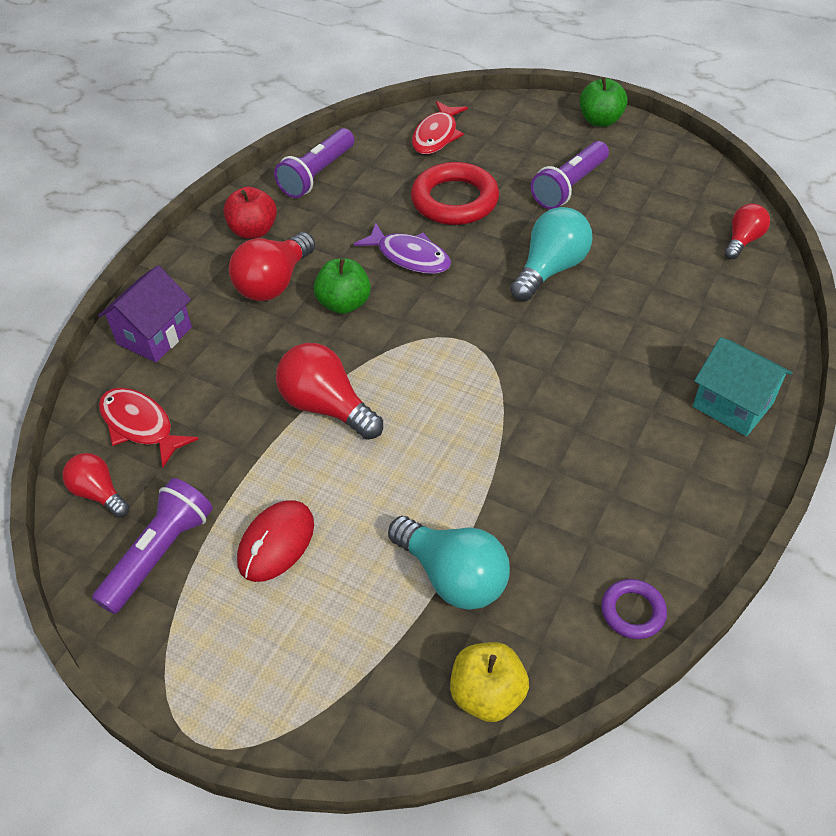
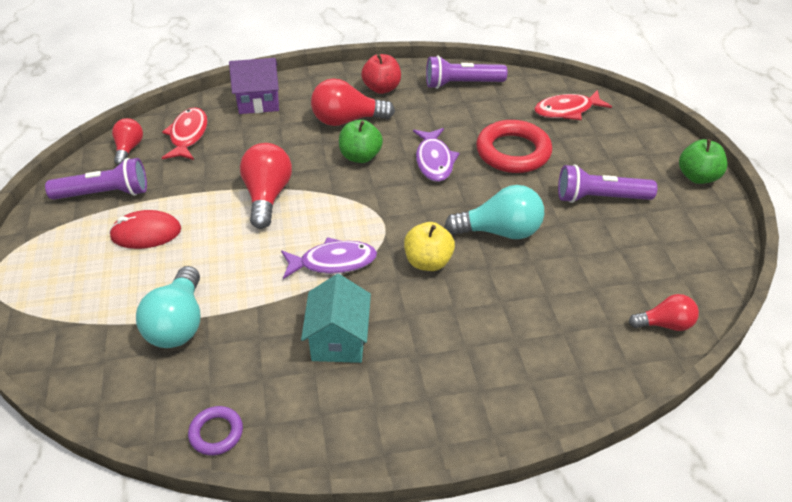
camera: 50 degrees right, 5 degrees down
(479, 405) = (333, 262): none -> purple fish
(487, 694) = (98, 387): yellow apple -> yellow apple (428, 262)
(732, 405) = (468, 402): turquoise house -> turquoise house (339, 340)

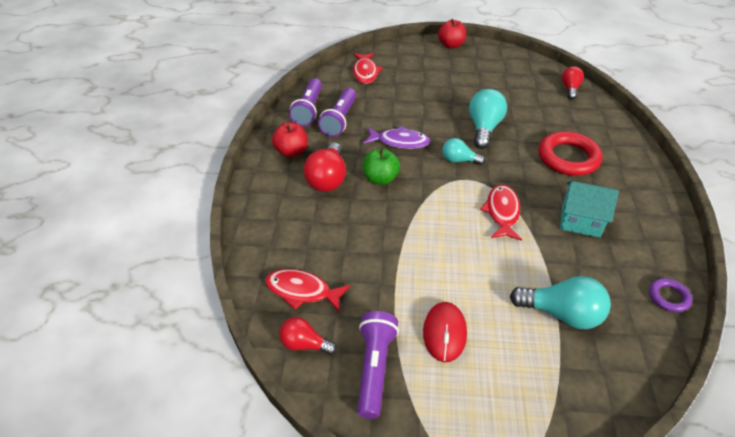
camera: 75 degrees left, 0 degrees up
(258, 102) = (271, 232): purple house -> none
(267, 196) = (414, 241): red light bulb -> none
(333, 262) = (502, 212): purple fish -> red fish
(419, 215) = (459, 160): none -> turquoise light bulb
(428, 262) = (508, 165): yellow apple -> none
(513, 152) = (402, 105): red ring -> red ring (568, 158)
(599, 198) = (460, 82): purple flashlight -> purple flashlight (339, 120)
(697, 177) = (451, 45): green apple -> red apple

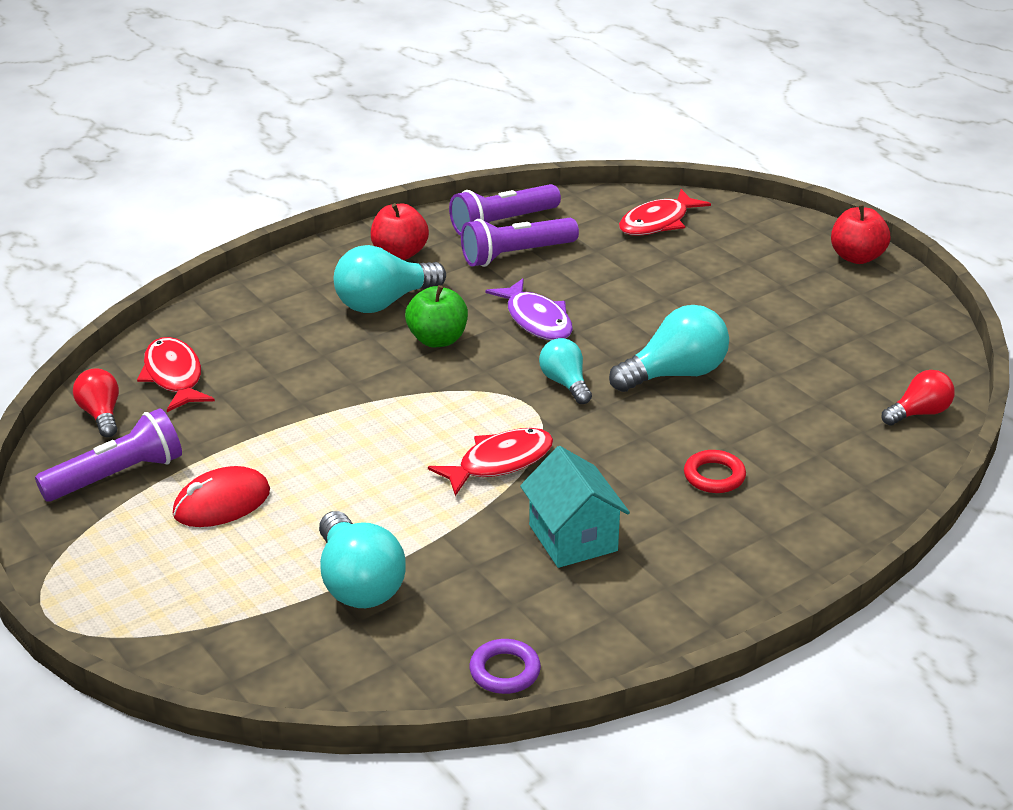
camera: 50 degrees right, 10 degrees down
(327, 179) = (384, 302): red light bulb -> turquoise light bulb
(568, 158) = (714, 476): red ring -> red ring, size x0.51

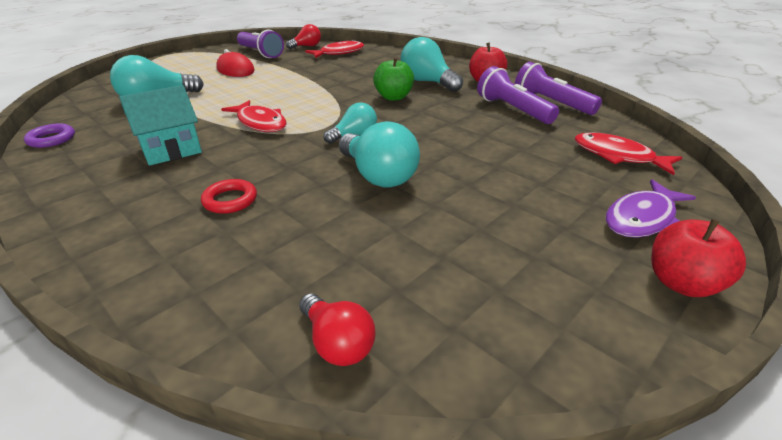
camera: 80 degrees right, 0 degrees up
(536, 320) = (431, 121): purple fish -> purple fish (642, 218)

